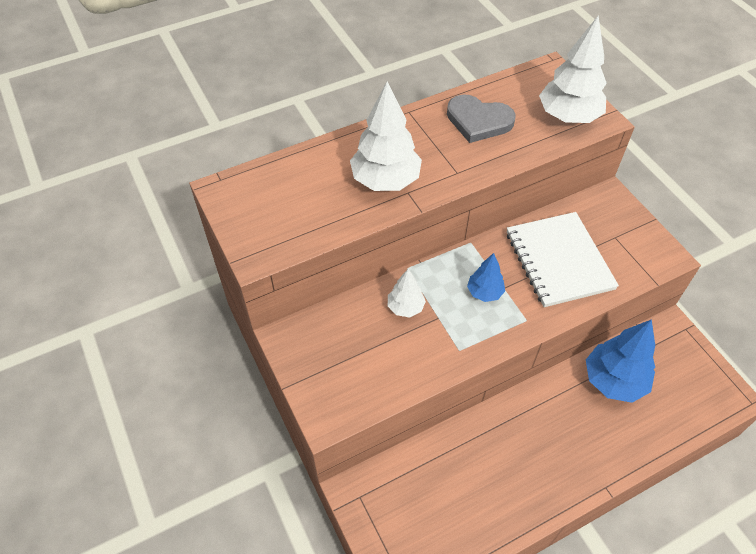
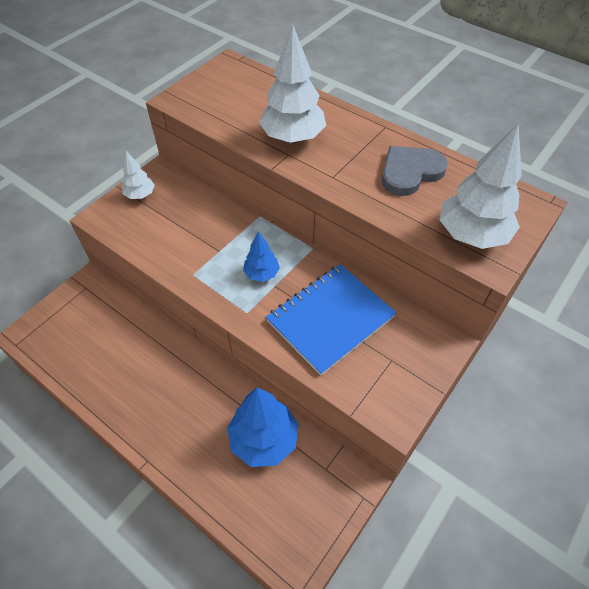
camera: 65 degrees right, 0 degrees up
(405, 307) = (219, 227): white tree -> white tree (140, 195)
(478, 121) = (410, 172): grey heart -> grey heart turned 60 degrees clockwise
(559, 261) = (330, 319): white notebook -> blue notebook

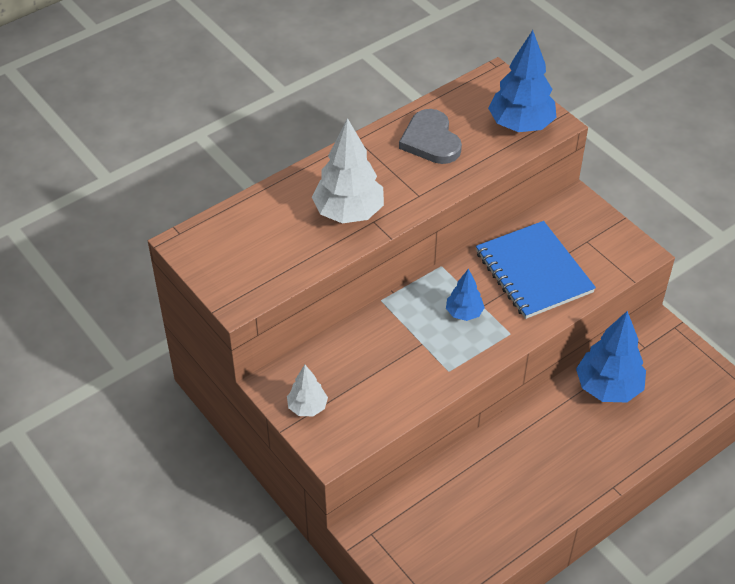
camera: 75 degrees left, 5 degrees down
(472, 235) = (521, 125): white tree -> blue tree

